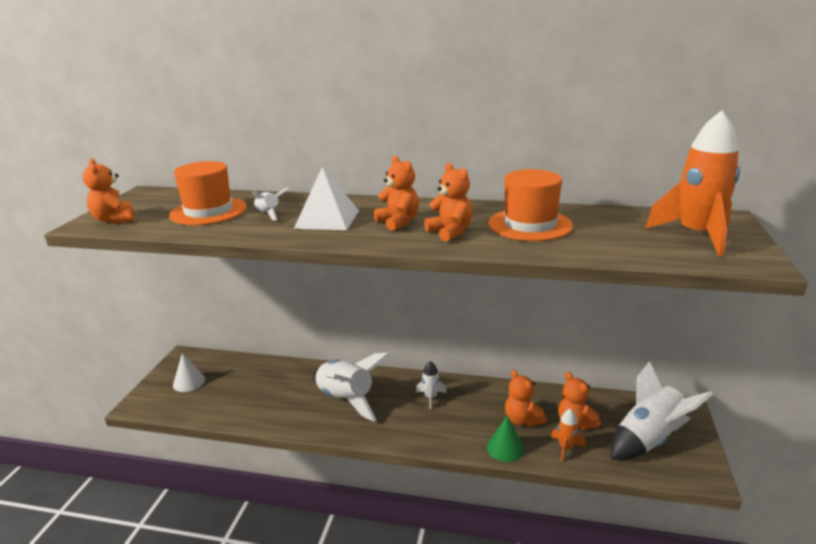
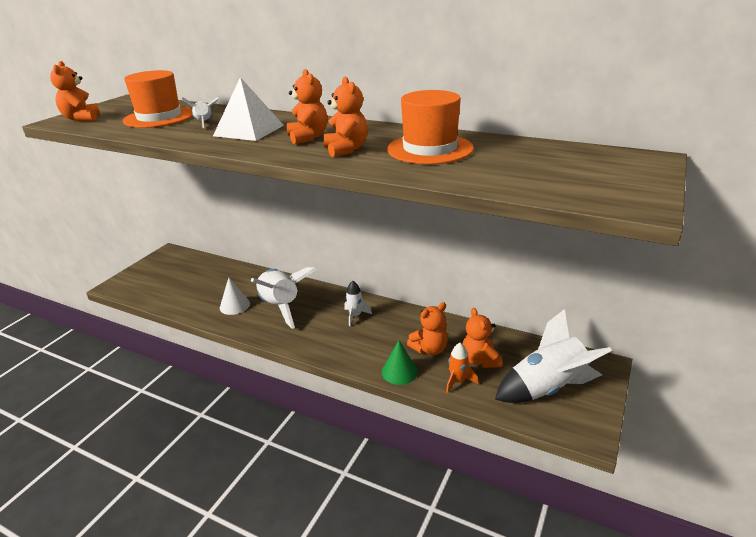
camera: 15 degrees right, 5 degrees up
(189, 382) = (162, 273): white cone -> white cone (234, 305)
(522, 420) = (429, 349): orange teddy bear -> orange teddy bear turned 105 degrees counterclockwise
(696, 235) = (597, 172): orange rocket -> none

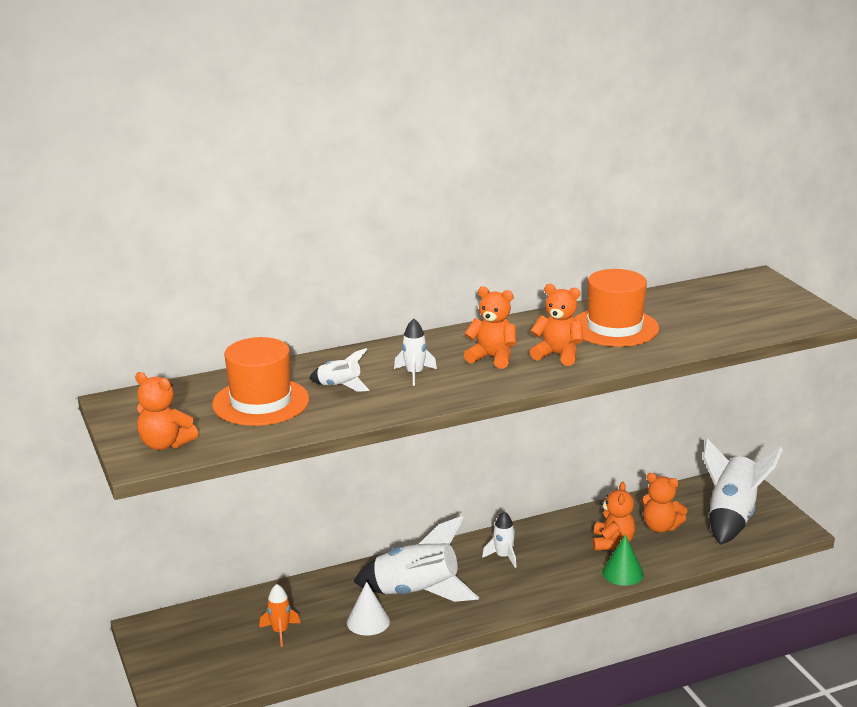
camera: 50 degrees left, 5 degrees down
(249, 130) = (414, 374): white pyramid -> white rocket
(458, 381) = (673, 551): orange rocket -> orange rocket (280, 632)

